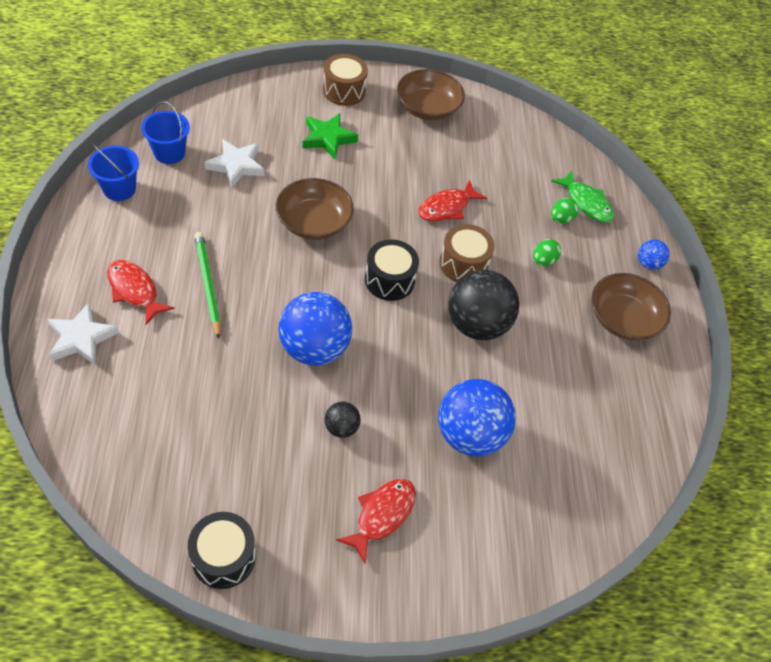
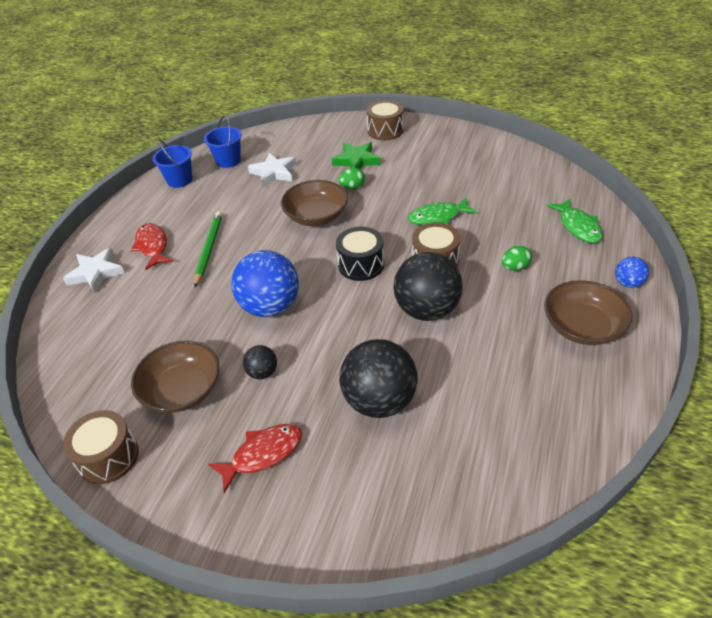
camera: 30 degrees right, 10 degrees down
(223, 557) = (108, 457): black drum -> brown drum
(427, 108) = (452, 146): brown bowl -> brown bowl (182, 390)
(447, 207) = (438, 217): red fish -> green fish
(469, 434) = (379, 401): blue ball -> black ball
(561, 219) = (546, 236): green egg -> green egg (352, 187)

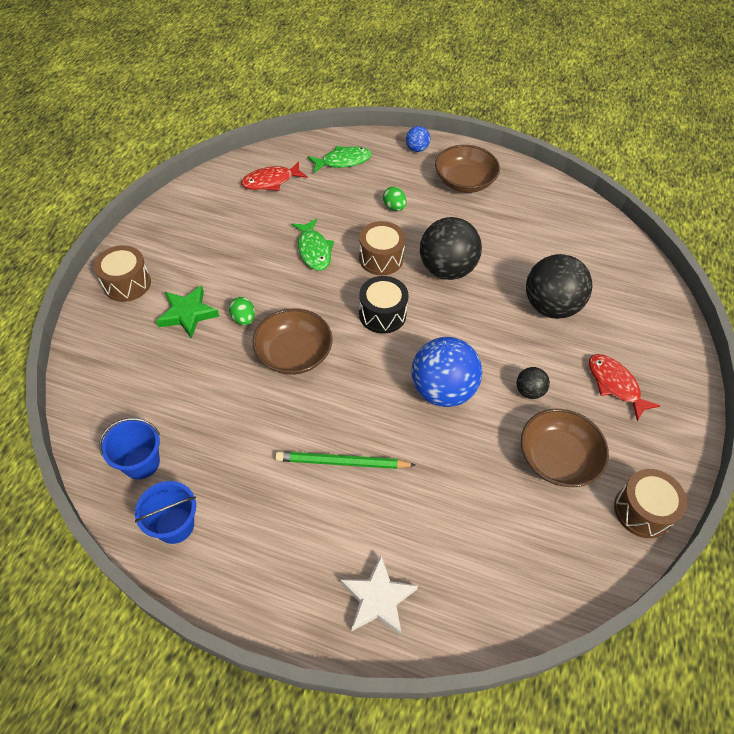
camera: 95 degrees left, 10 degrees up
(152, 246) = (329, 533): red fish -> red fish (271, 181)
(274, 173) = (190, 402): white star -> none

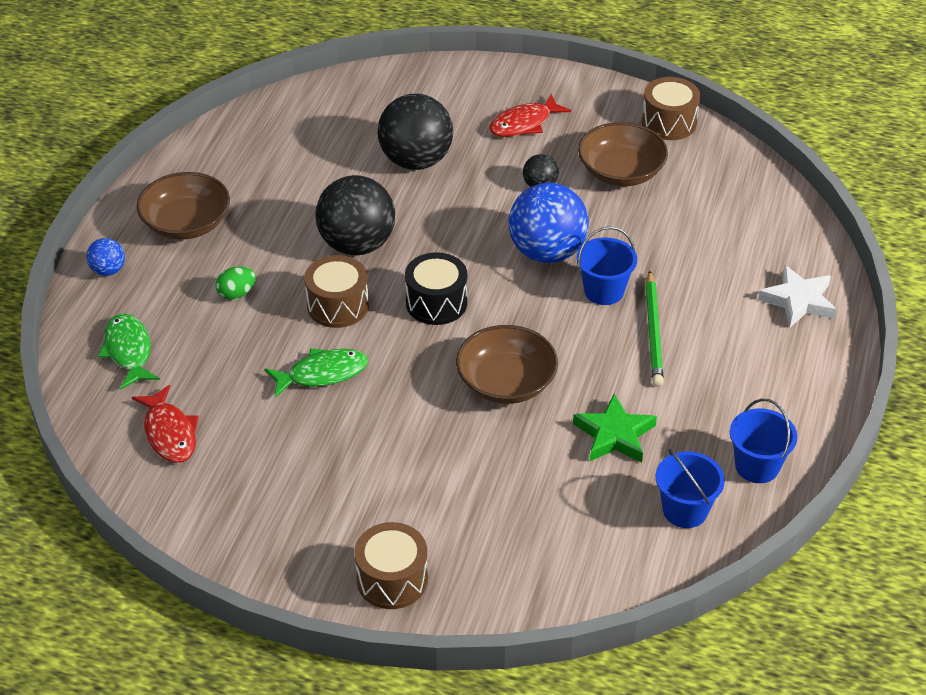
camera: 90 degrees left, 10 degrees down
(188, 314) = (447, 498): green star -> green star (614, 435)
(244, 319) = (452, 437): green egg -> none
(394, 429) = (604, 291): none -> blue bucket

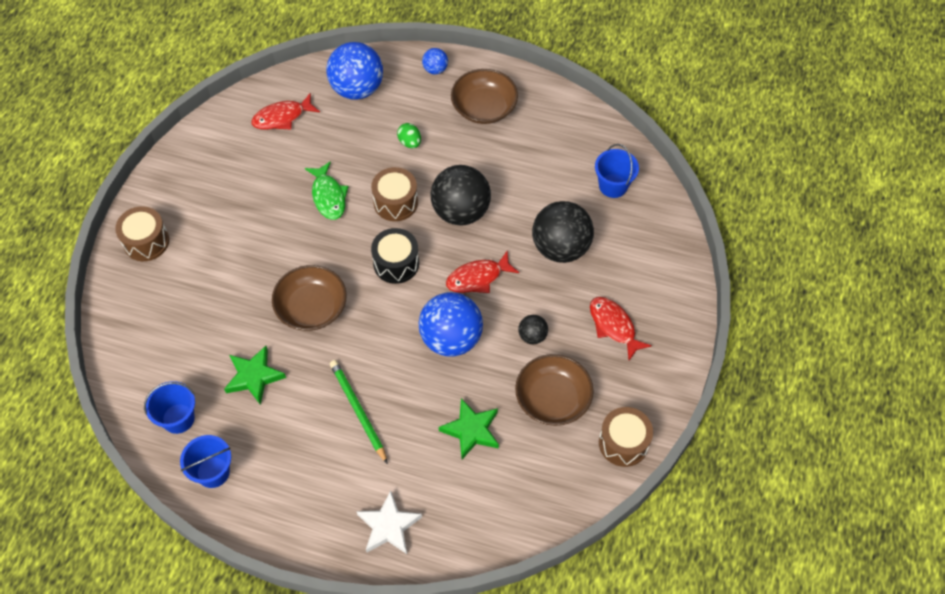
camera: 90 degrees right, 15 degrees up
(128, 351) = (357, 89): green fish -> blue ball
(459, 229) = (478, 278): none -> red fish
(604, 291) = (405, 377): blue bucket -> blue bucket (613, 186)
(654, 332) = (358, 411): green pencil -> green pencil turned 60 degrees clockwise
(668, 235) = (471, 430): none -> green star

